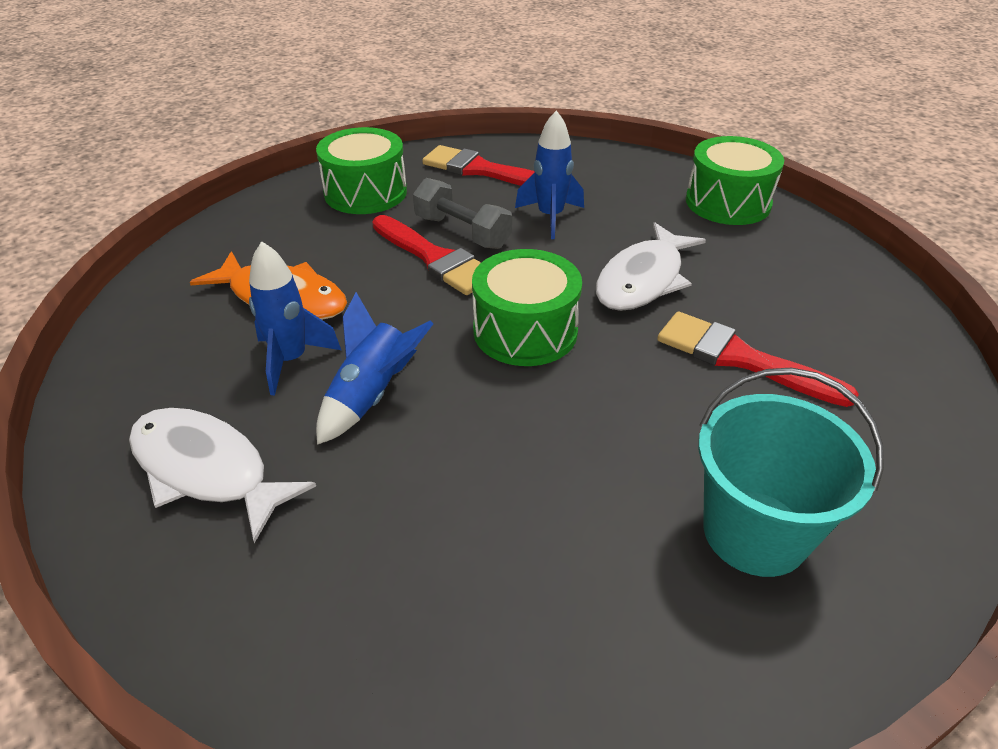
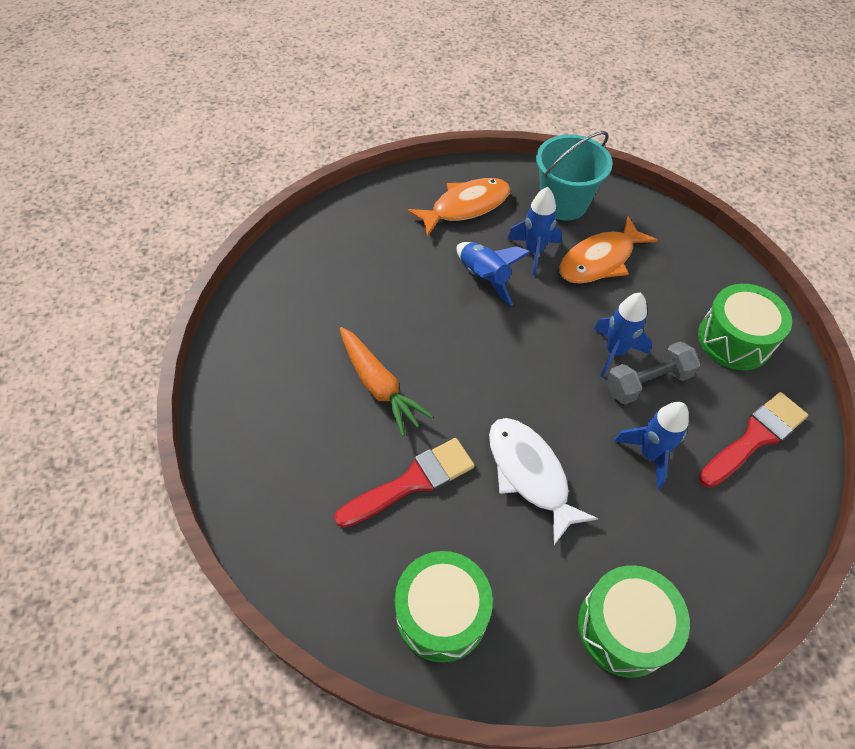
camera: 115 degrees right, 15 degrees up
(207, 470) = (465, 207): white fish -> orange fish
(435, 259) = (614, 352): red brush -> blue rocket
(525, 331) = (505, 371): green drum -> green drum (441, 613)
(645, 439) = (379, 386): none -> orange carrot
(755, 532) = (292, 399): turquoise bucket -> turquoise bucket (563, 203)

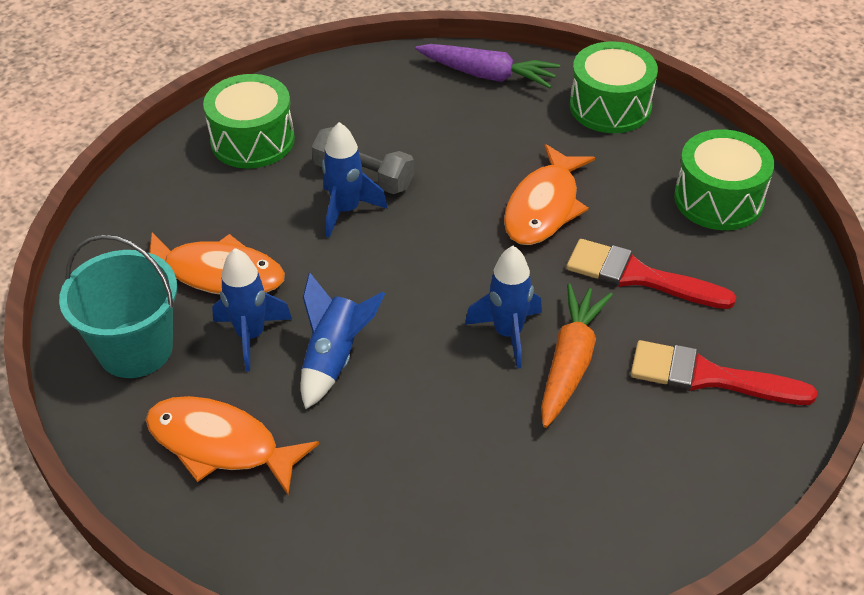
camera: 125 degrees left, 10 degrees down
(530, 474) = (544, 207): white fish -> orange fish
(649, 454) = (444, 147): blue rocket -> blue rocket (508, 334)
(735, 554) = (487, 75): none -> purple carrot
(755, 437) = (362, 96): red brush -> red brush (709, 377)

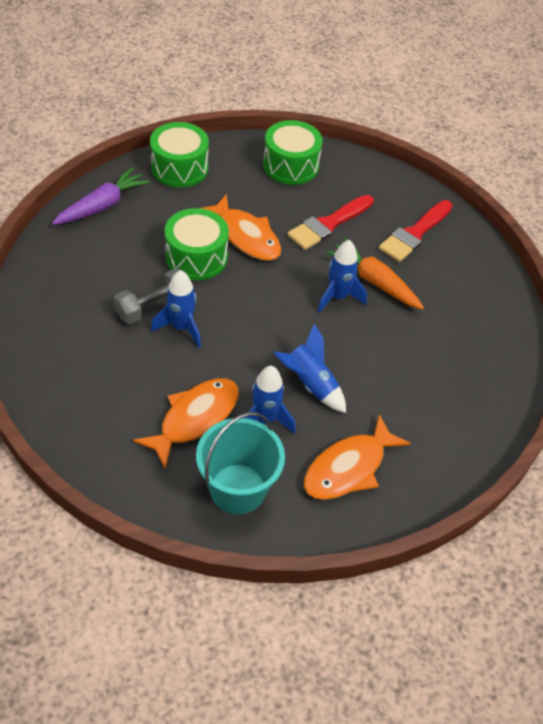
camera: 70 degrees left, 5 degrees up
(252, 140) = (68, 351): green drum -> green drum (196, 257)

